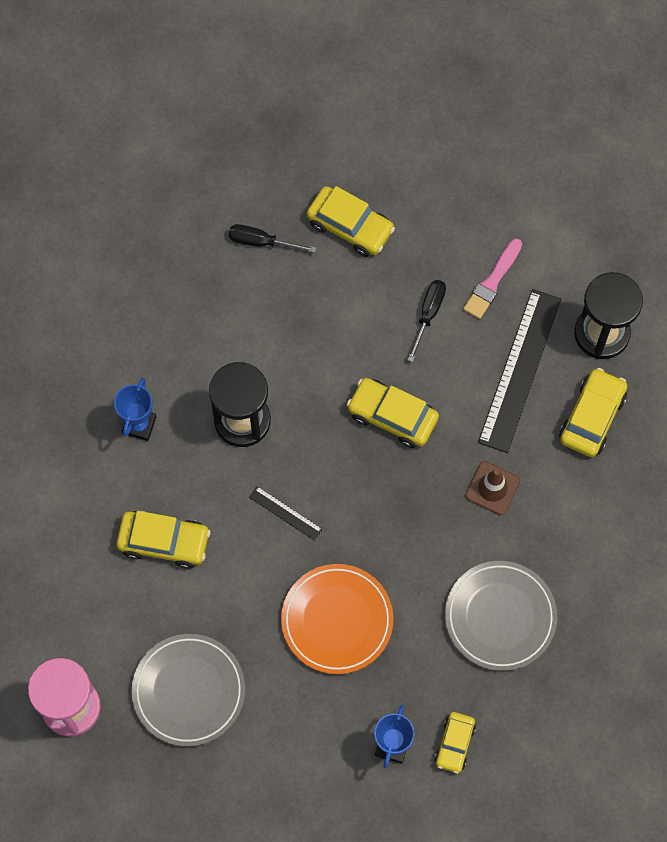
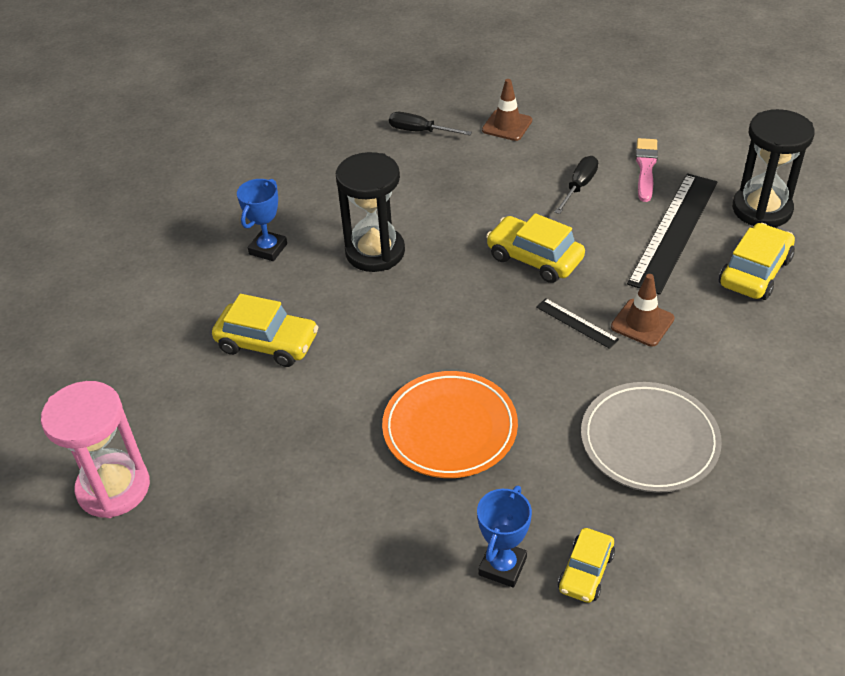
camera: 10 degrees right, 25 degrees down
(189, 691) = (258, 484): grey plate -> none
(285, 513) = (406, 328): black ruler -> black ruler (576, 323)
(350, 226) = (507, 125): yellow car -> brown traffic cone
(492, 282) = (645, 168): pink brush -> pink brush turned 150 degrees clockwise

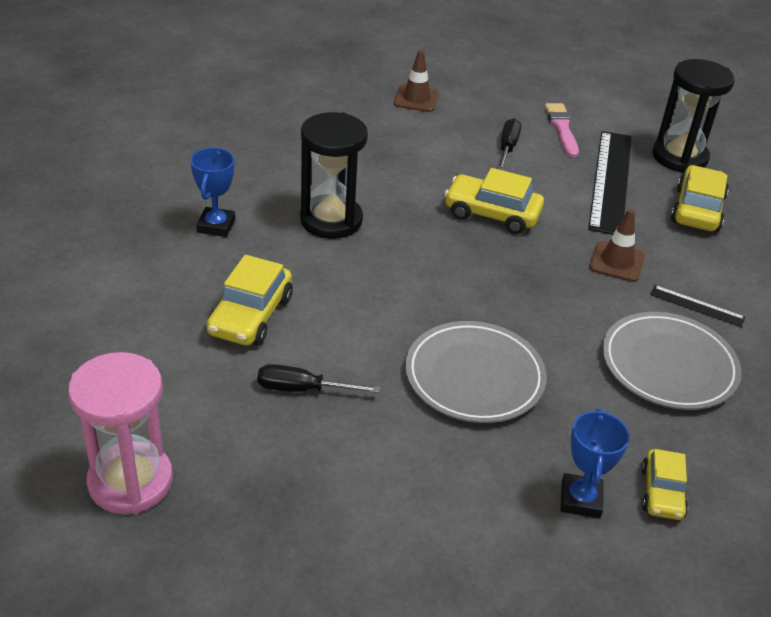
camera: 20 degrees left, 5 degrees down
(267, 343) = (251, 316): yellow car -> yellow car turned 105 degrees clockwise
(420, 131) = (332, 108): black screwdriver -> black screwdriver (302, 389)
(450, 428) = (474, 377): orange plate -> grey plate
(576, 323) = (556, 268): black ruler -> black ruler (697, 306)

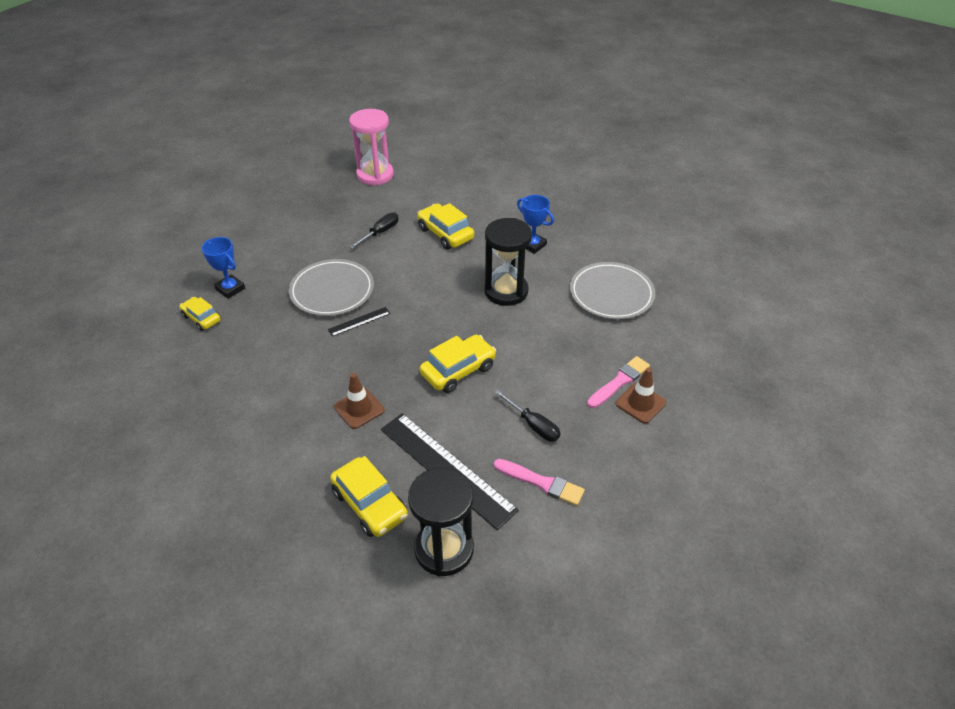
camera: 125 degrees right, 5 degrees up
(401, 114) = (619, 382): none -> pink brush
(668, 365) = (260, 374): grey plate -> grey plate (611, 294)
(697, 306) = (286, 424): black ruler -> black ruler (359, 321)

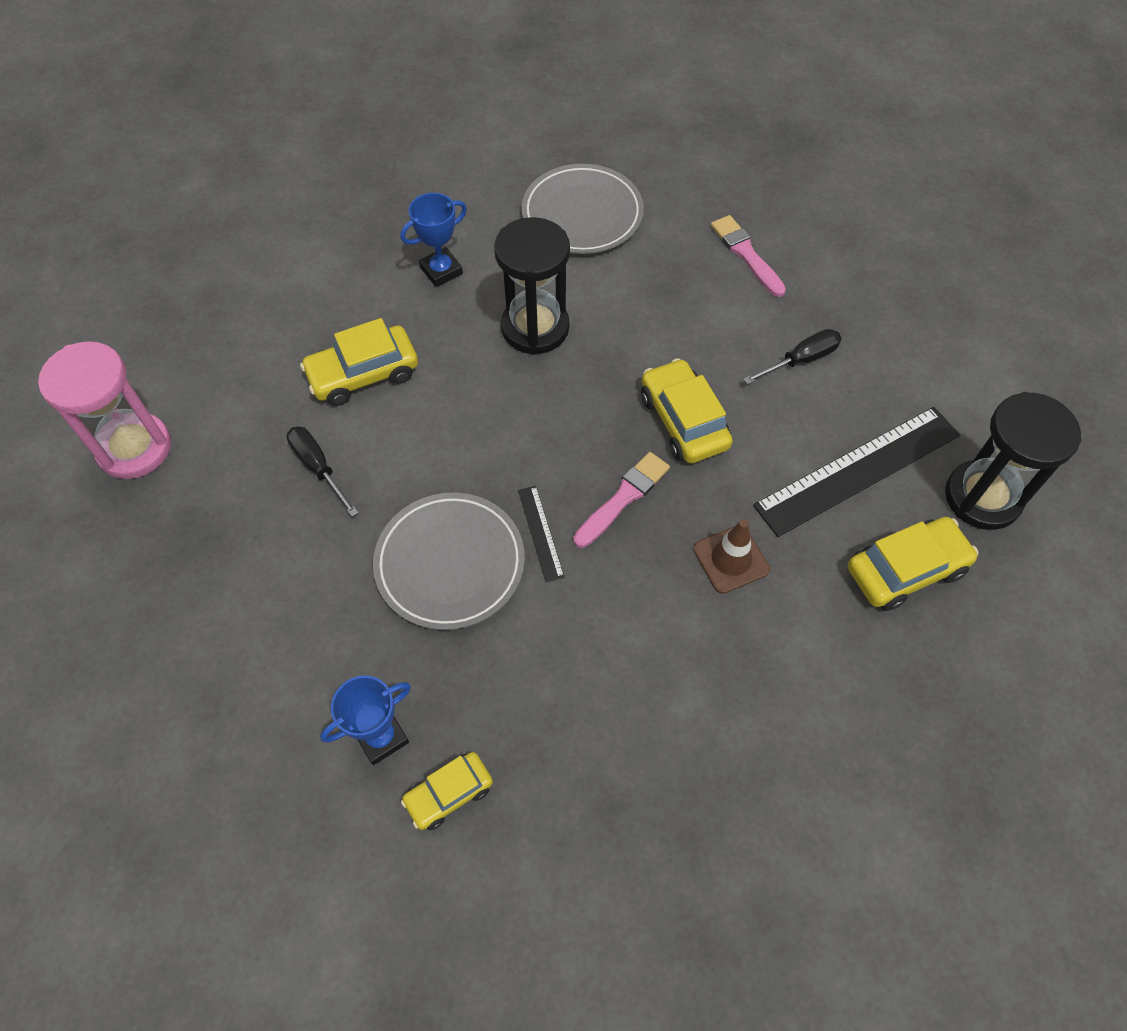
camera: 75 degrees left, 15 degrees up
(541, 483) = (894, 375): pink brush -> pink brush (623, 498)
(640, 403) = (786, 245): brown traffic cone -> none

